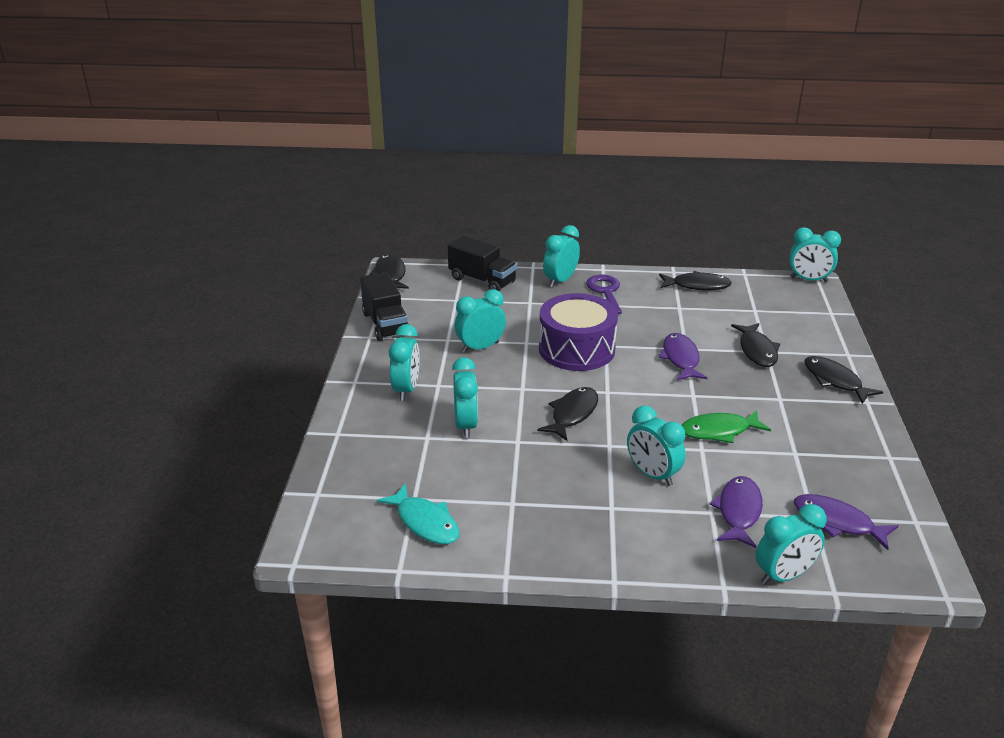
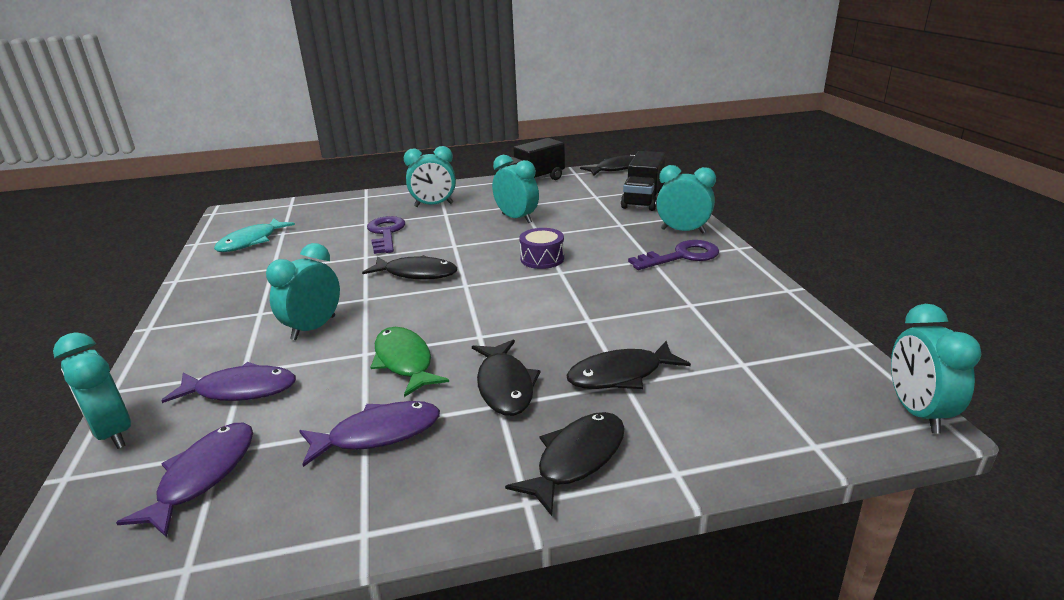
camera: 75 degrees right, 5 degrees down
(466, 425) = (386, 233): turquoise clock -> purple key
(576, 349) = (542, 259): purple drum -> purple drum, size x0.50
(681, 358) = (560, 319): purple fish -> purple fish (378, 434)
(697, 286) = (767, 311): black fish -> black fish (505, 386)

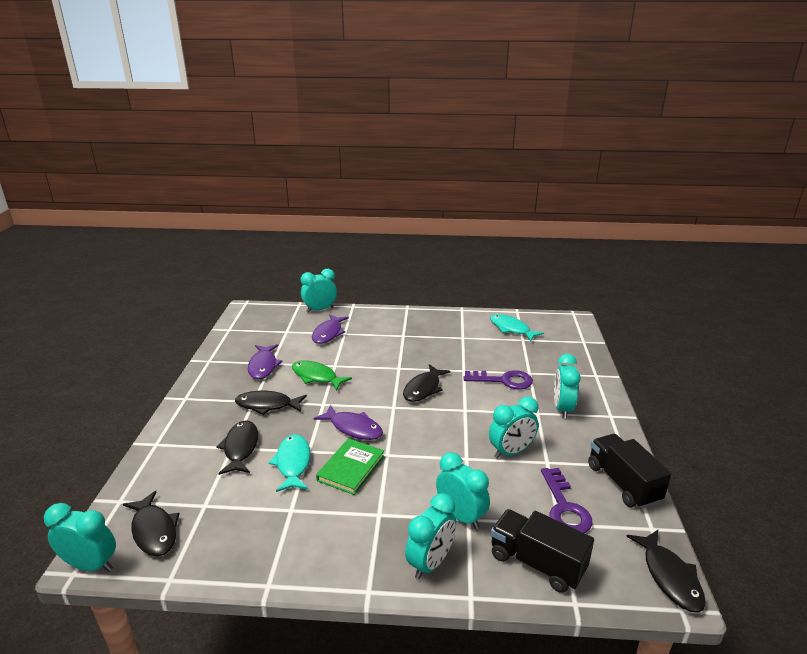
camera: 105 degrees right, 0 degrees up
(203, 475) = (274, 329): purple fish -> purple fish (353, 428)
(313, 328) = (373, 351): turquoise clock -> turquoise clock (461, 516)
(405, 361) = (316, 377): green fish -> green fish turned 135 degrees counterclockwise
(542, 259) = (416, 450): purple drum -> none
(577, 459) = (194, 416): black fish -> black fish (154, 531)
(598, 286) = (351, 468): none -> green book
(618, 324) = (293, 463): none -> turquoise fish
(681, 256) = (374, 537): purple key -> purple key (564, 507)

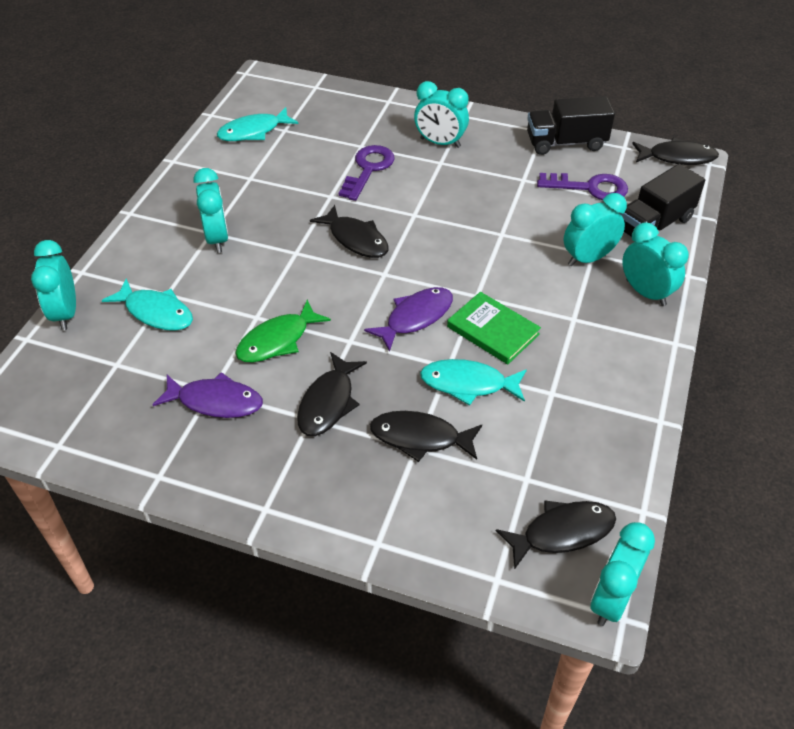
camera: 75 degrees left, 20 degrees up
(328, 333) = (156, 312): purple fish -> turquoise fish
(511, 452) = (500, 199): turquoise clock -> turquoise clock (217, 238)

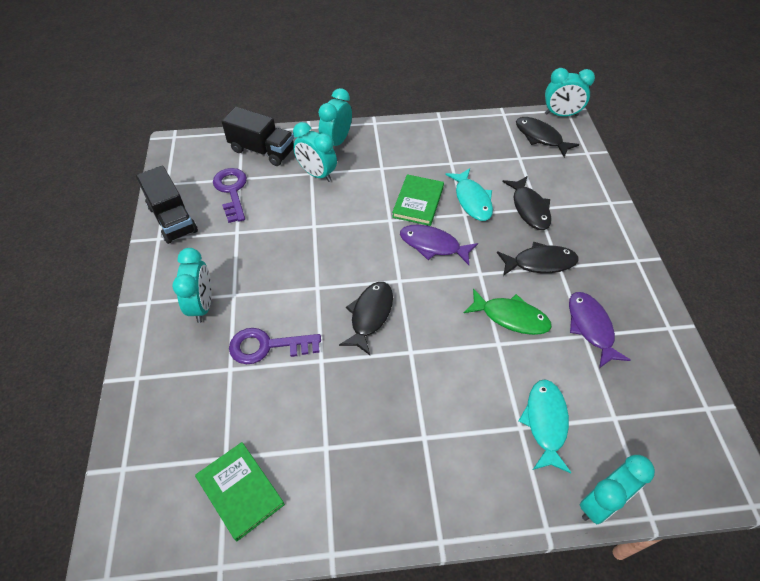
camera: 115 degrees left, 5 degrees up
(217, 238) = (429, 426): turquoise clock -> none
(253, 131) = (240, 491): turquoise fish -> green book
(677, 157) = (171, 153): black fish -> none

